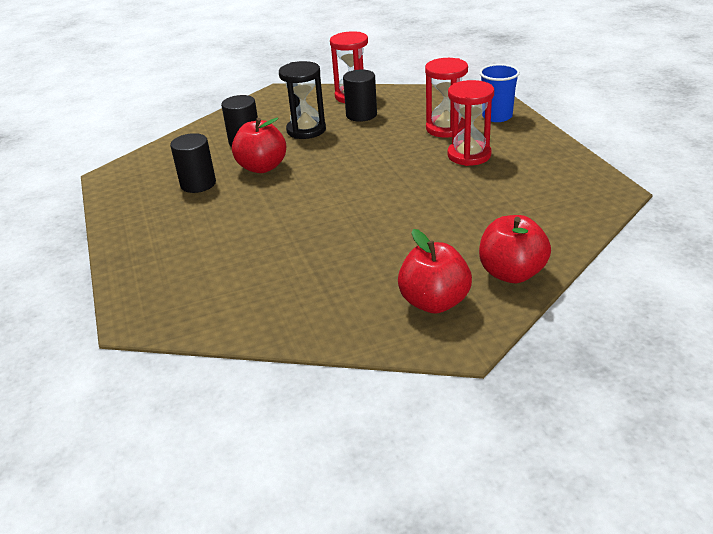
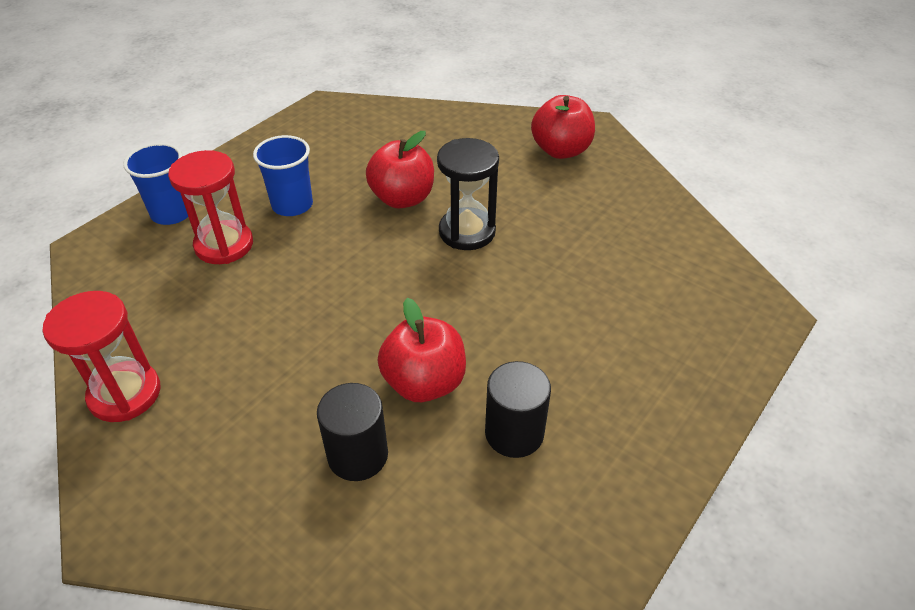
camera: 125 degrees left, 10 degrees up
(306, 130) = (282, 392): black hourglass -> black hourglass (467, 232)
(361, 115) = (203, 349): black cylinder -> none
(469, 155) = (292, 205): red hourglass -> blue cup
(511, 273) = (491, 126): red apple -> red apple (402, 198)

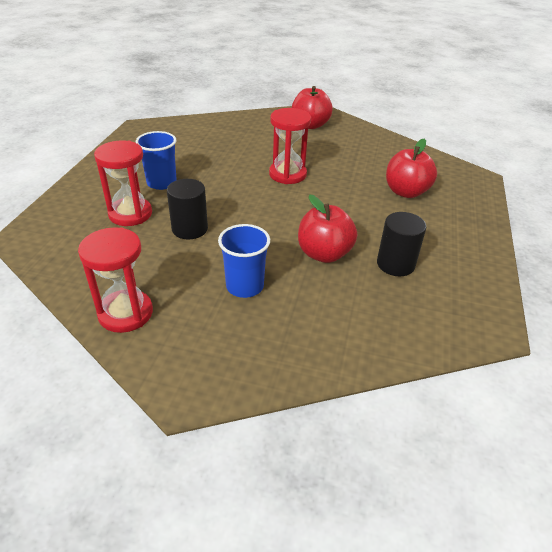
camera: 25 degrees left, 5 degrees down
(172, 213) = (75, 204): blue cup -> blue cup (245, 286)
(358, 455) = (314, 301): black cylinder -> black cylinder (190, 229)
(402, 198) = (233, 165): red apple -> red apple (406, 192)
(467, 232) = (287, 174): black hourglass -> red hourglass

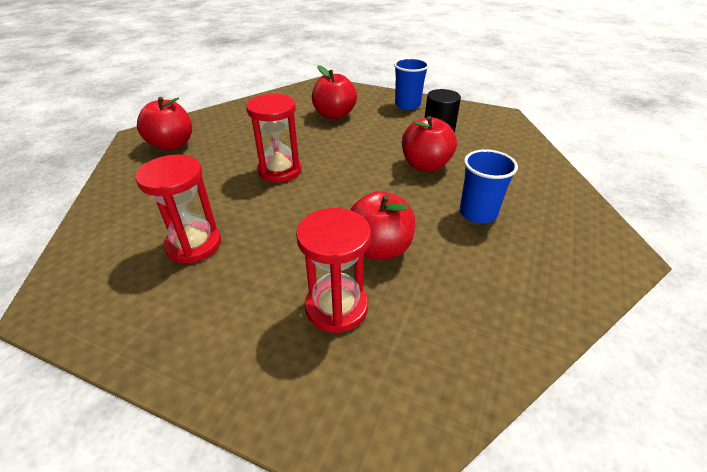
camera: 80 degrees left, 0 degrees up
(125, 313) = (539, 301): red hourglass -> red hourglass (193, 244)
(161, 183) = (261, 275): blue cup -> blue cup (407, 105)
(190, 229) = (379, 248): black cylinder -> red apple

